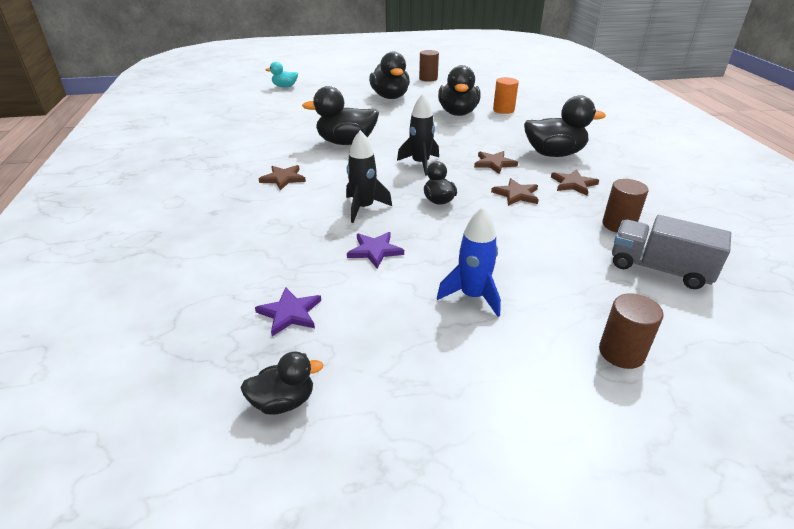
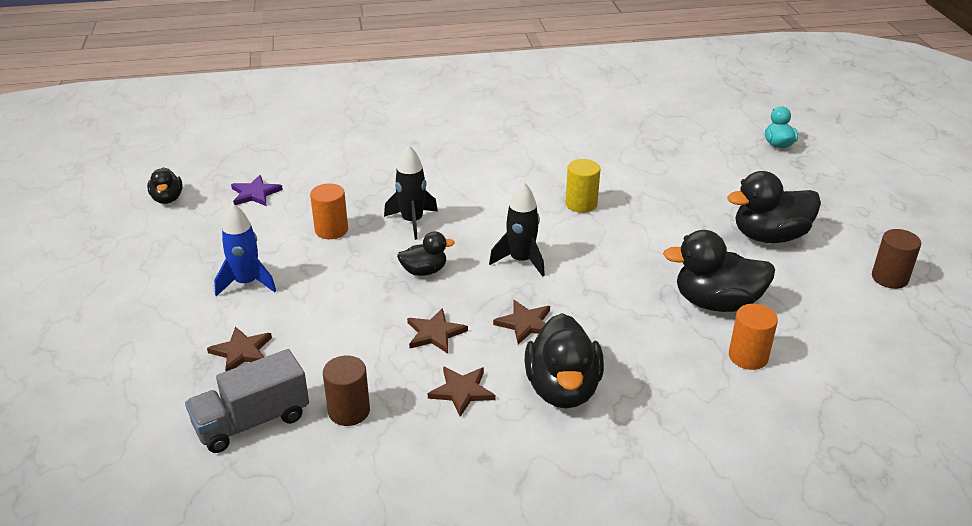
camera: 90 degrees right, 0 degrees up
(283, 178) = (481, 170): brown star -> brown star (242, 351)
(346, 142) = (581, 204): black duck -> yellow cylinder
(375, 250) = (331, 230): purple star -> orange cylinder
(621, 352) = (144, 360): brown cylinder -> none
(659, 269) = (252, 421): grey truck -> grey truck turned 150 degrees counterclockwise

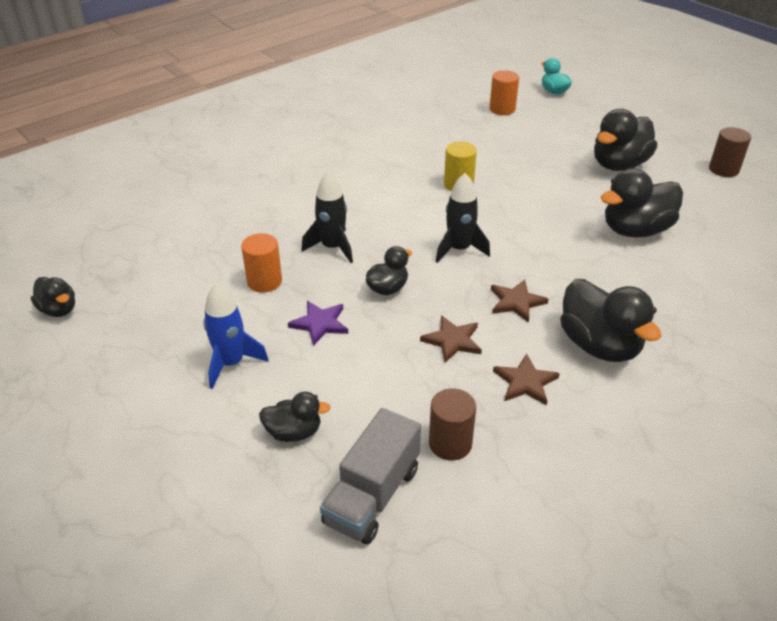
camera: 30 degrees left, 5 degrees up
(242, 351) = (294, 432): brown star -> black duck
(255, 193) = (151, 272): purple star -> purple star (320, 323)
(748, 357) = (697, 264): orange cylinder -> orange cylinder (502, 109)

